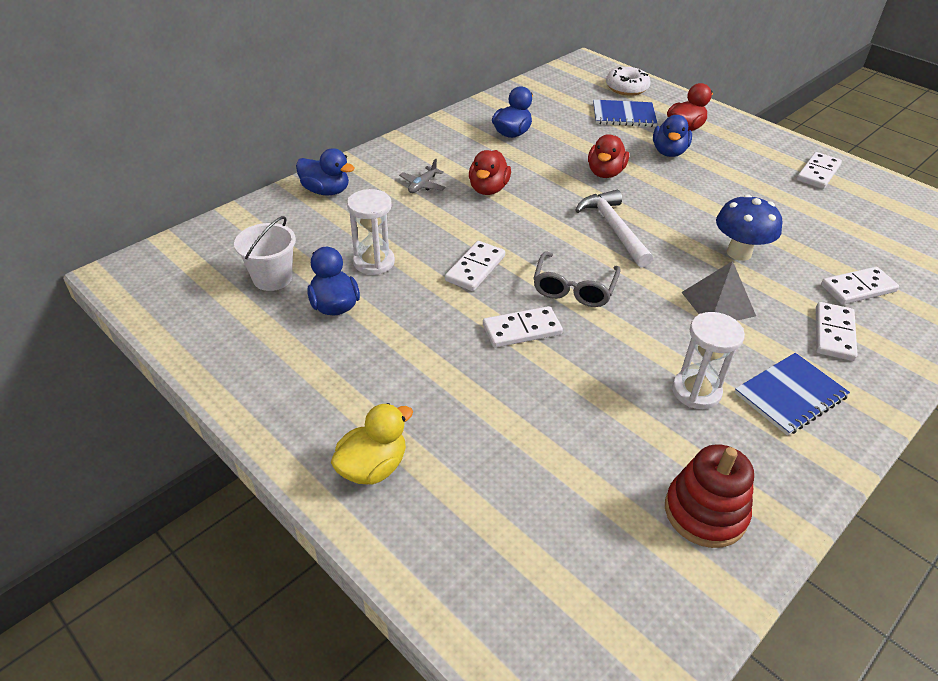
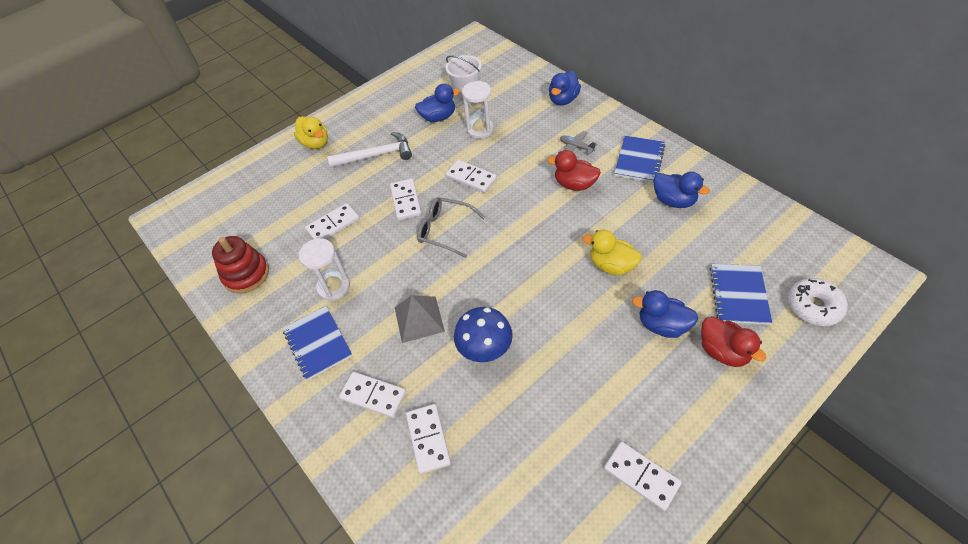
camera: 100 degrees right, 10 degrees up
(450, 147) = (639, 160): none -> blue notebook
(579, 409) = (333, 225): none -> white domino
(605, 173) = (611, 265): red duck -> yellow duck
(614, 228) = (521, 262): white hammer -> white hammer (376, 155)

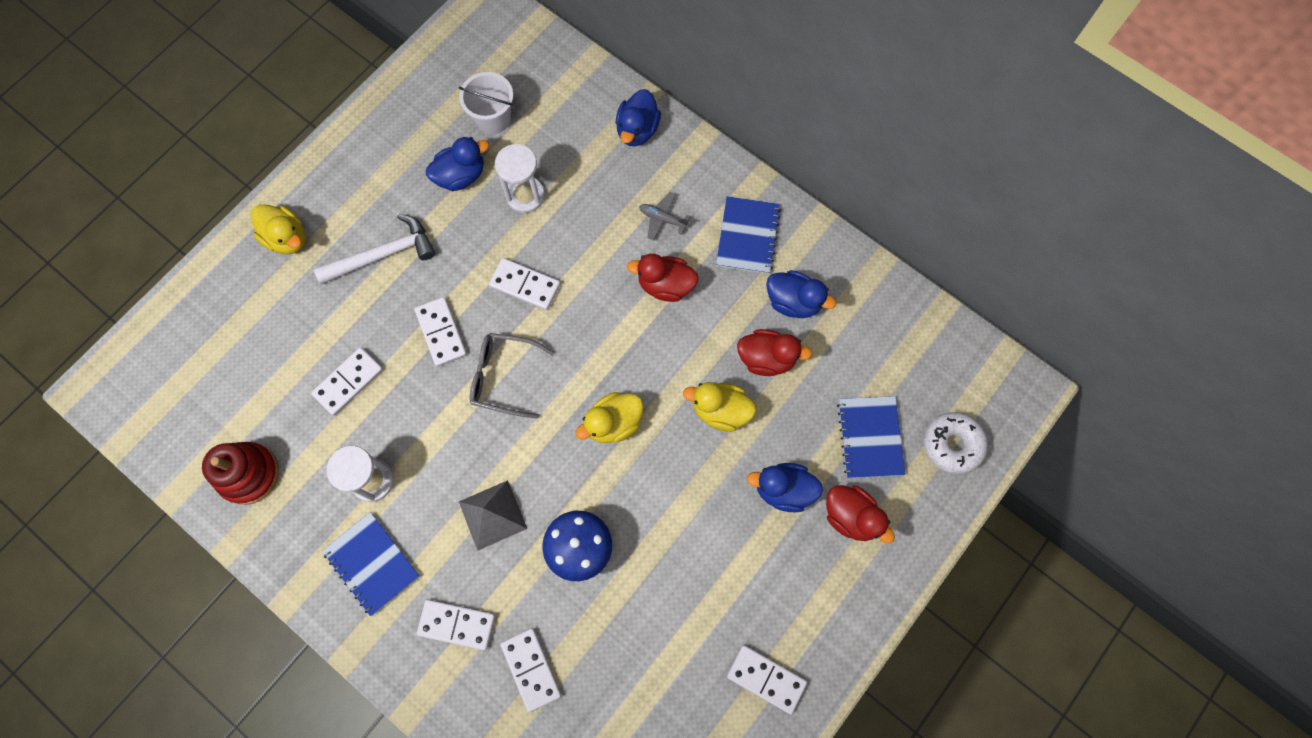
camera: 15 degrees left, 20 degrees up
(524, 266) = (613, 423): none -> yellow duck
(651, 234) = (767, 358): none -> red duck

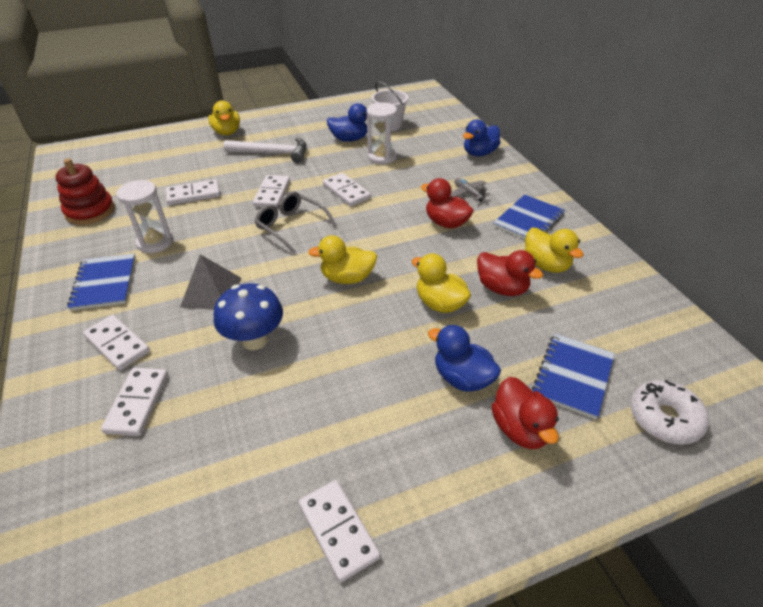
camera: 30 degrees right, 30 degrees down
(793, 302) = (546, 265): blue duck -> yellow duck

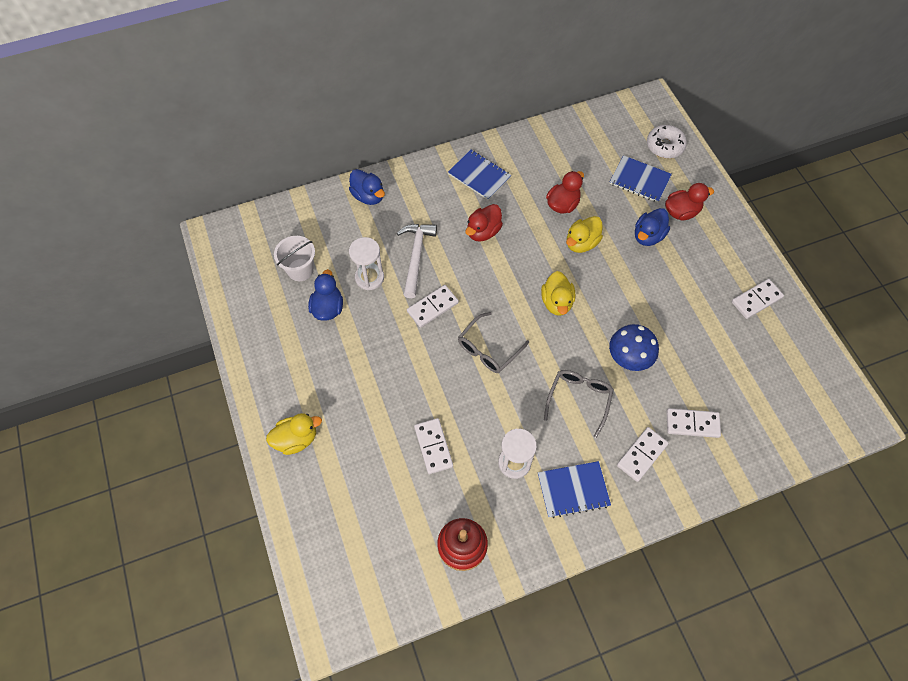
camera: 90 degrees left, 20 degrees up
(211, 292) = (579, 399): grey pyramid -> grey glasses
(272, 153) = (353, 381): white hammer -> white hammer (416, 256)
(272, 194) = (434, 372): white domino -> none
(468, 193) = (438, 212): grey plane -> none
(546, 265) = (535, 174): yellow duck -> none

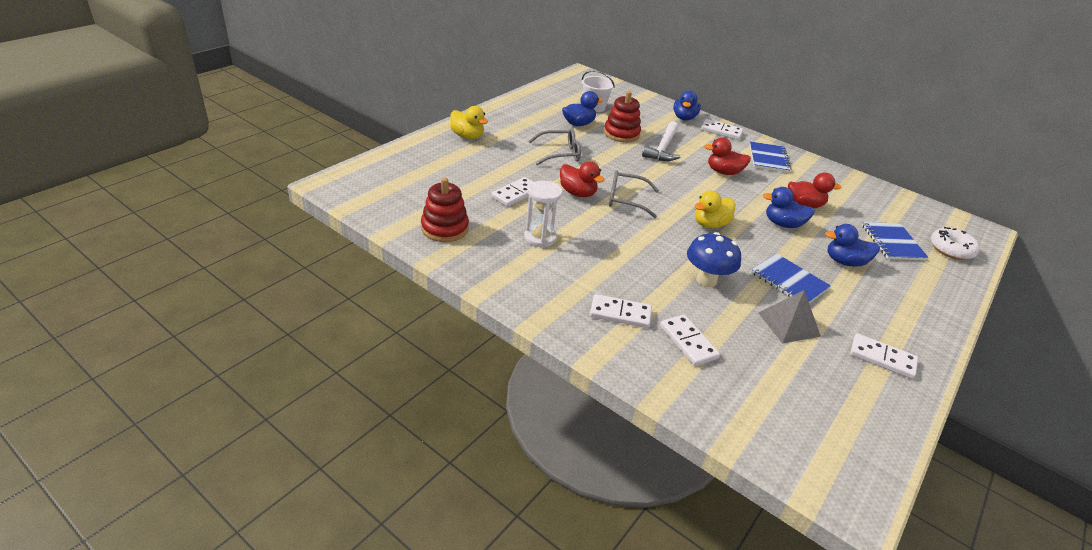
camera: 55 degrees right, 25 degrees down
(369, 278) = (621, 134): white hourglass -> red stacking toy
(416, 256) = (663, 148): white hammer -> white hammer turned 135 degrees clockwise
(432, 307) = (630, 165): white domino -> white domino (721, 131)
(573, 490) = (545, 277): blue notebook -> blue notebook (789, 281)
(579, 399) = (634, 259): grey glasses -> grey glasses (560, 153)
(581, 243) = (783, 224): yellow duck -> blue duck
(681, 212) = (900, 277): red duck -> red duck (577, 193)
(700, 336) = (788, 324): none -> grey pyramid

